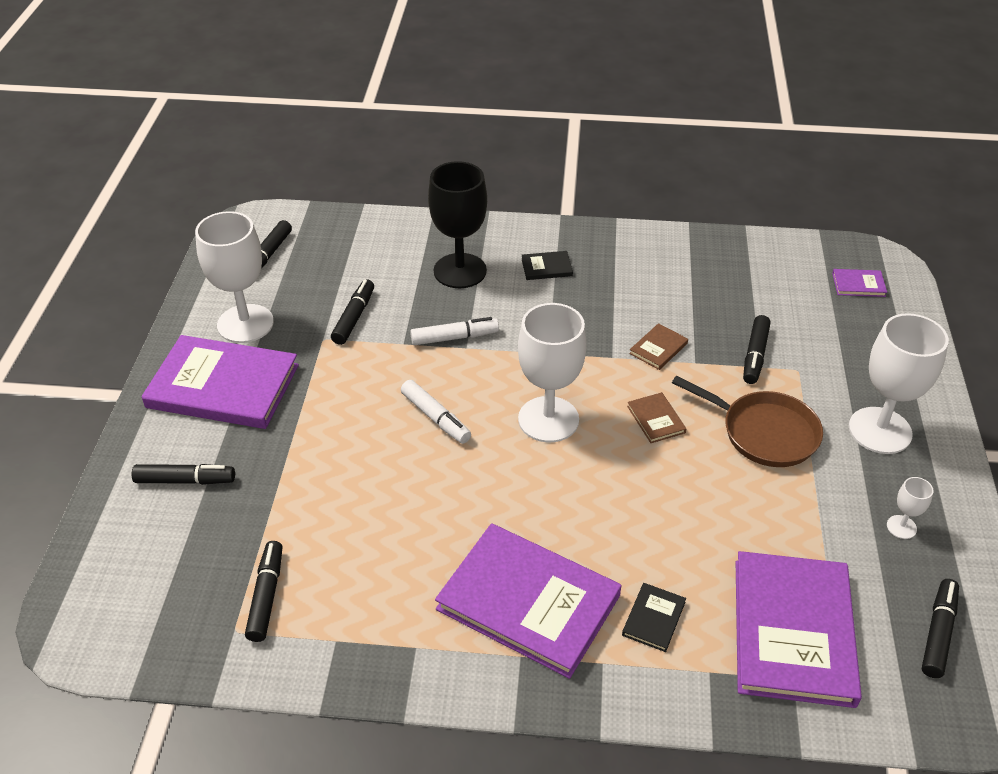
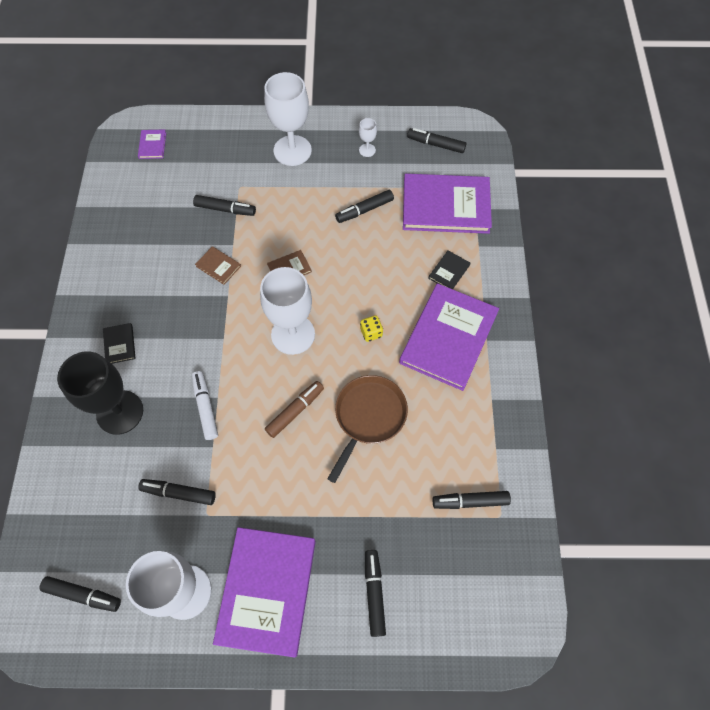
camera: 95 degrees left, 20 degrees up
(435, 417) = (295, 411): white marker -> brown marker
(545, 505) = (371, 333): none -> yellow dice
(653, 618) = (449, 271): black book -> black book turned 75 degrees counterclockwise
(764, 433) = (298, 209): brown pan -> brown pan (368, 417)
(771, 514) = (364, 210): none -> black marker

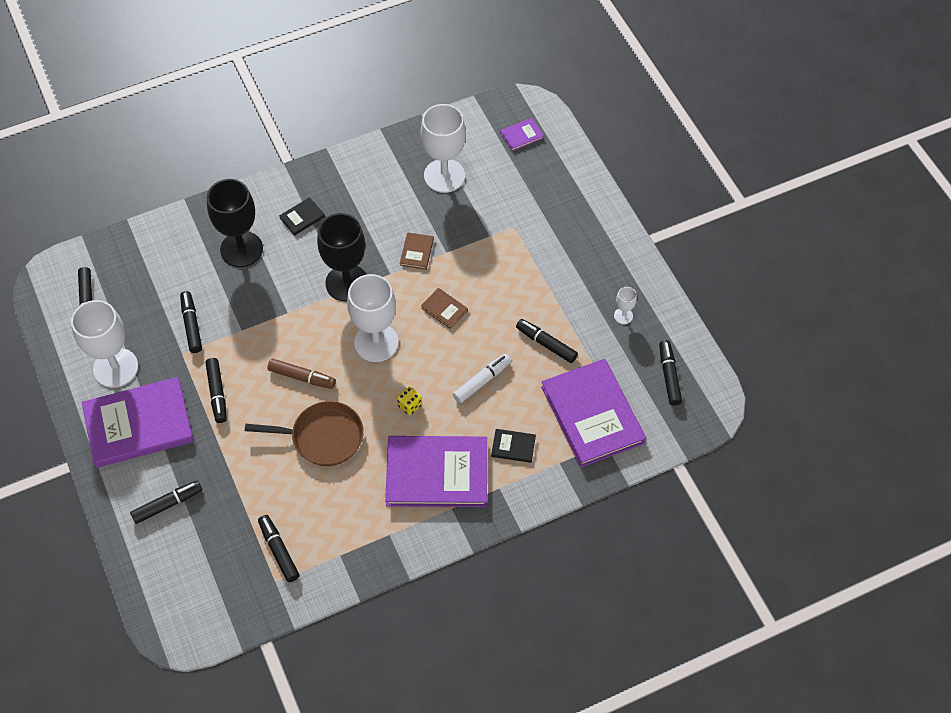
camera: 65 degrees right, 5 degrees down
(205, 407) = (274, 308): white marker -> white marker (482, 381)
(216, 334) = (347, 283): none -> black goblet
(225, 209) = (481, 228): black marker -> black marker (217, 393)
(292, 150) = (583, 251): white goblet -> white goblet (444, 176)

